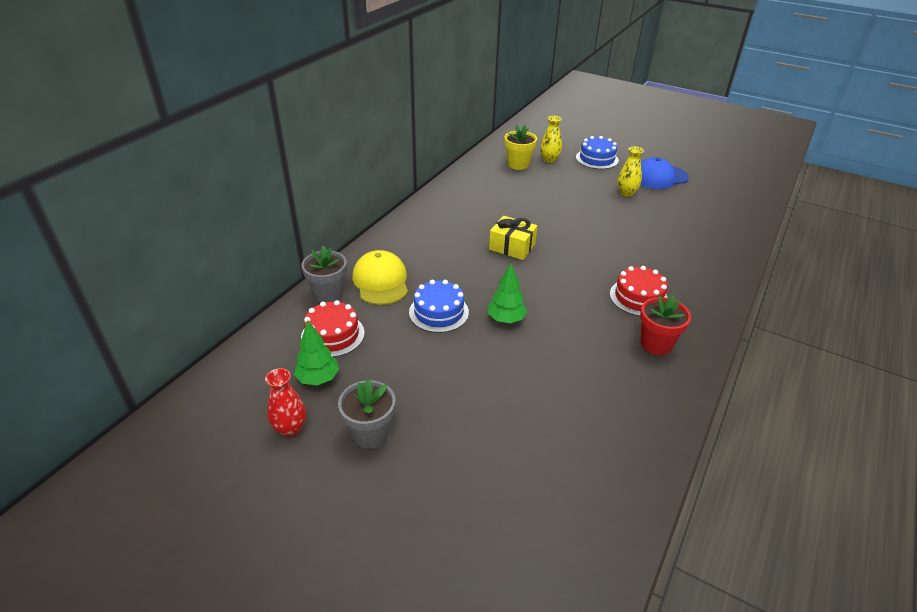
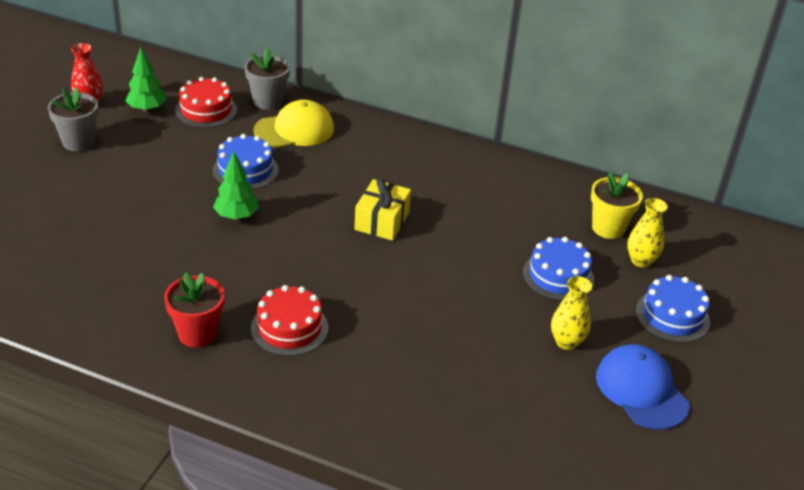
camera: 80 degrees right, 0 degrees up
(566, 187) = (558, 276): none -> blue cake

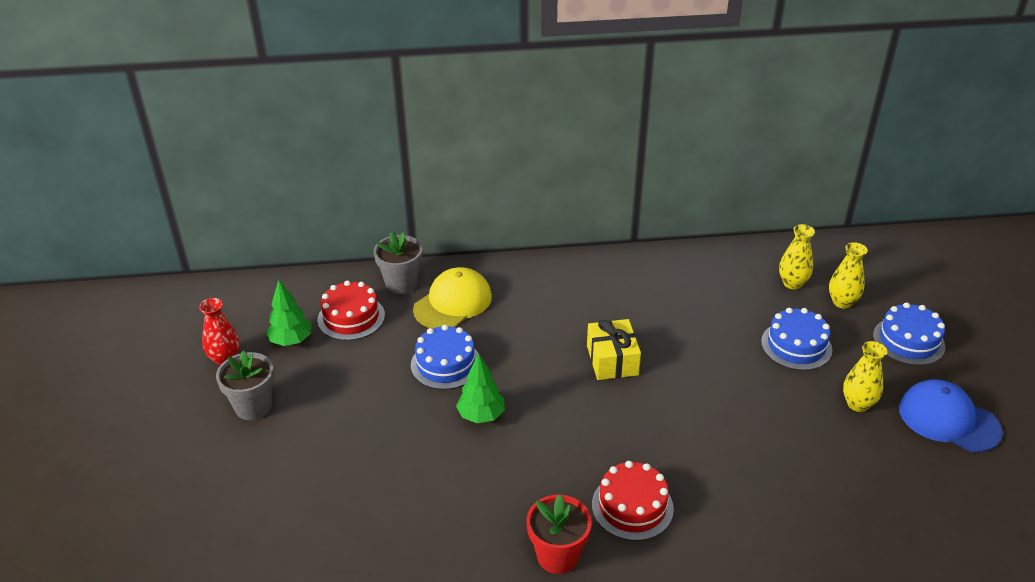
camera: 25 degrees left, 0 degrees up
(608, 228) = (792, 283): yellow flower pot -> yellow vase

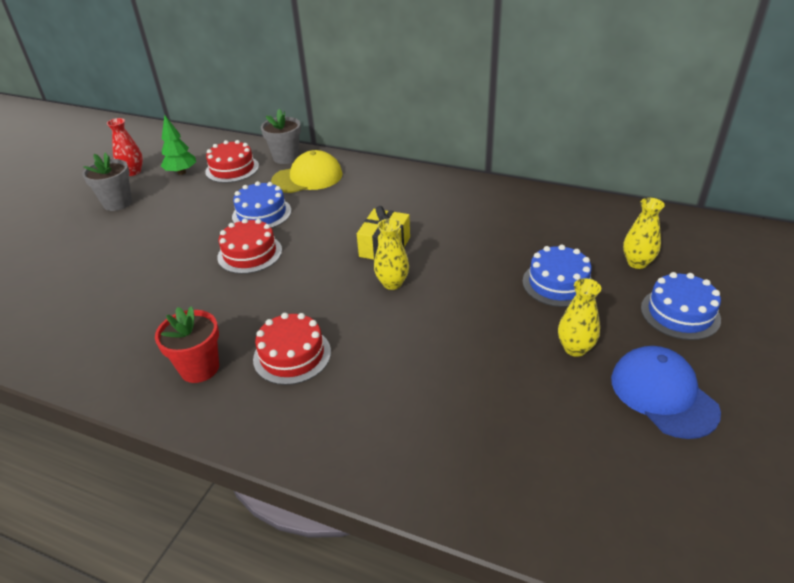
camera: 30 degrees right, 0 degrees up
(481, 415) = (250, 253): green tree -> red cake
(792, 283) = (600, 236): yellow vase -> yellow vase (392, 283)

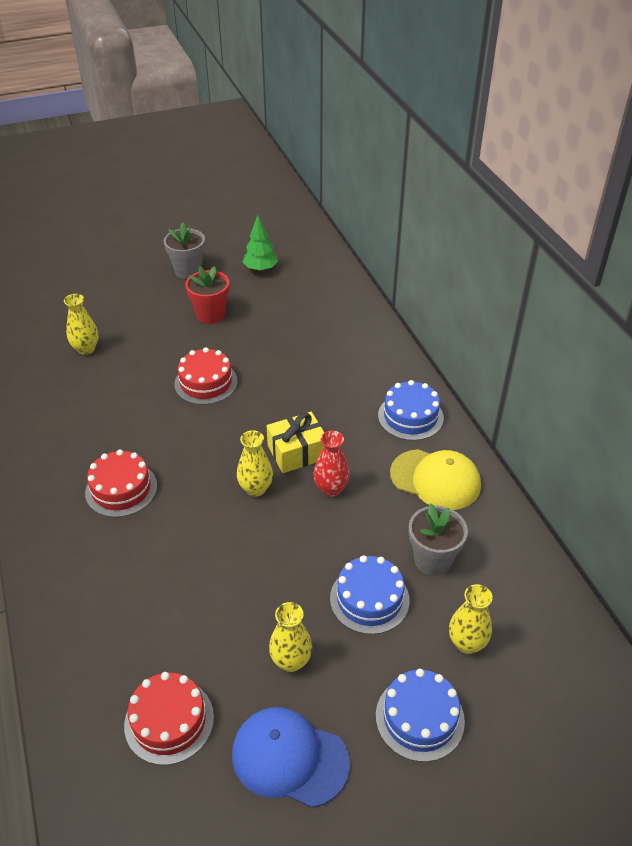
camera: 45 degrees right, 5 degrees up
(101, 297) = (86, 349): none -> yellow vase
(133, 172) = (232, 246): red vase -> red vase (331, 489)
(199, 368) = (66, 451): red flower pot -> red flower pot (210, 315)
(232, 169) = (297, 290): red cake -> red cake (169, 721)
(261, 213) = (260, 351): blue cake -> blue cake (410, 416)
(286, 157) = (350, 306): grey flower pot -> grey flower pot (432, 560)
(307, 178) = (337, 340): yellow cap -> yellow cap (435, 479)
(663, 394) = (289, 758): blue cap -> blue cap turned 90 degrees counterclockwise

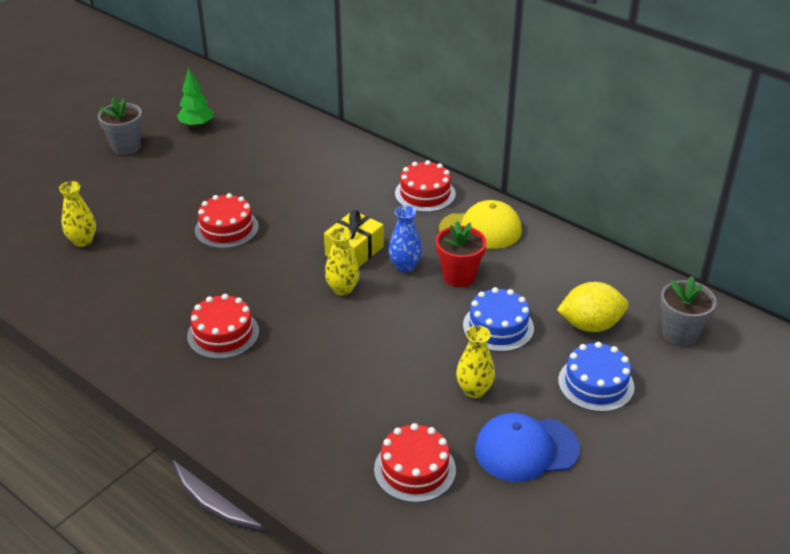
camera: 30 degrees left, 5 degrees down
(210, 315) = (182, 175): red flower pot -> red flower pot (459, 276)
(331, 489) = (405, 266): red vase -> blue vase
(410, 416) = (425, 194): blue cake -> red cake
(432, 560) = (523, 283): grey flower pot -> grey flower pot (679, 334)
(466, 643) = (590, 325): yellow vase -> yellow lemon

